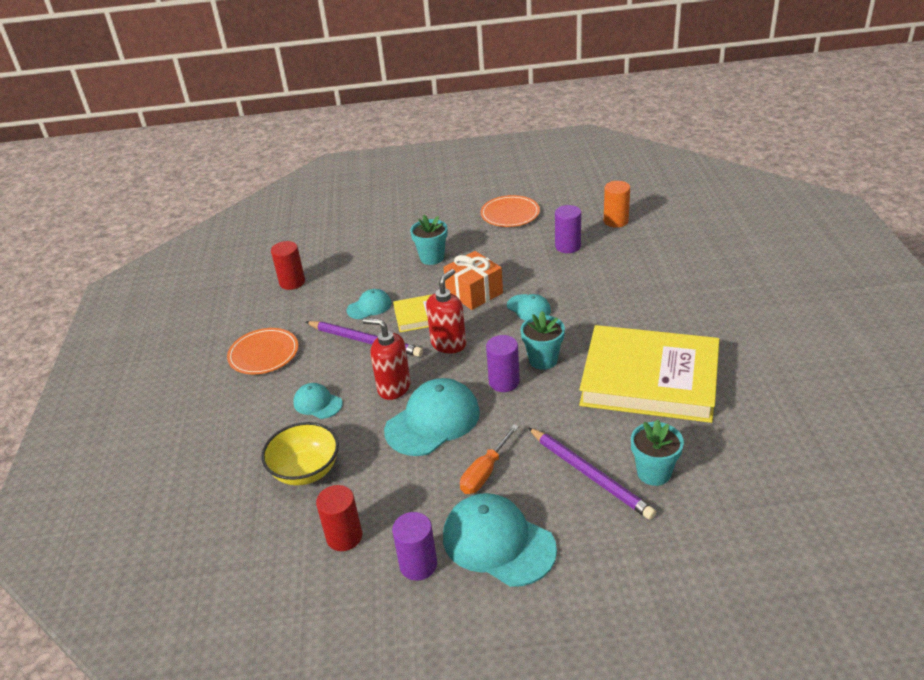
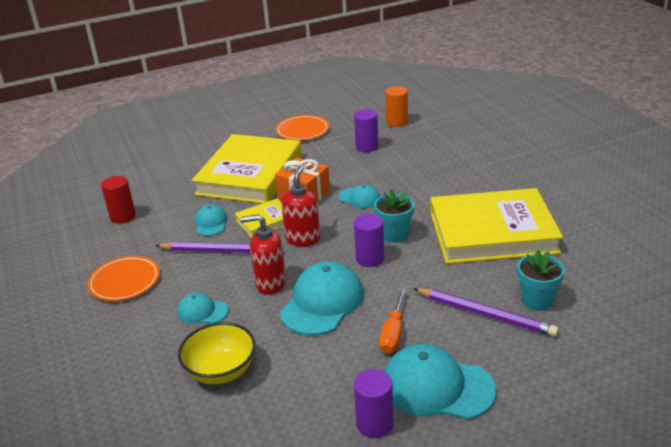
camera: 20 degrees left, 5 degrees down
(344, 537) = (290, 418): red cylinder -> none
(369, 307) = (211, 223): turquoise cap -> turquoise cap turned 45 degrees counterclockwise
(432, 258) = (250, 174): turquoise flower pot -> yellow book

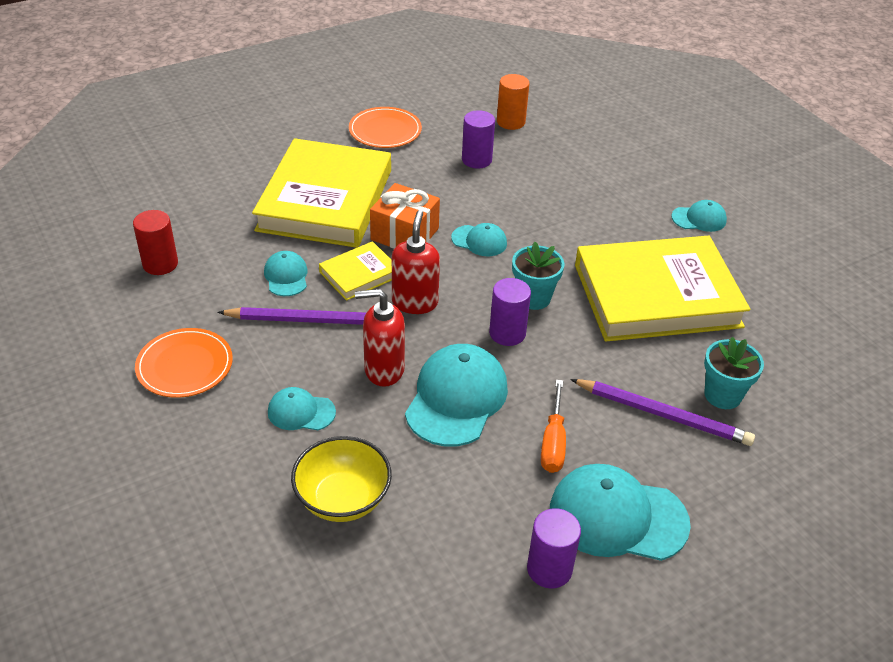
camera: 10 degrees left, 10 degrees up
(534, 180) = (699, 219): none -> turquoise cap

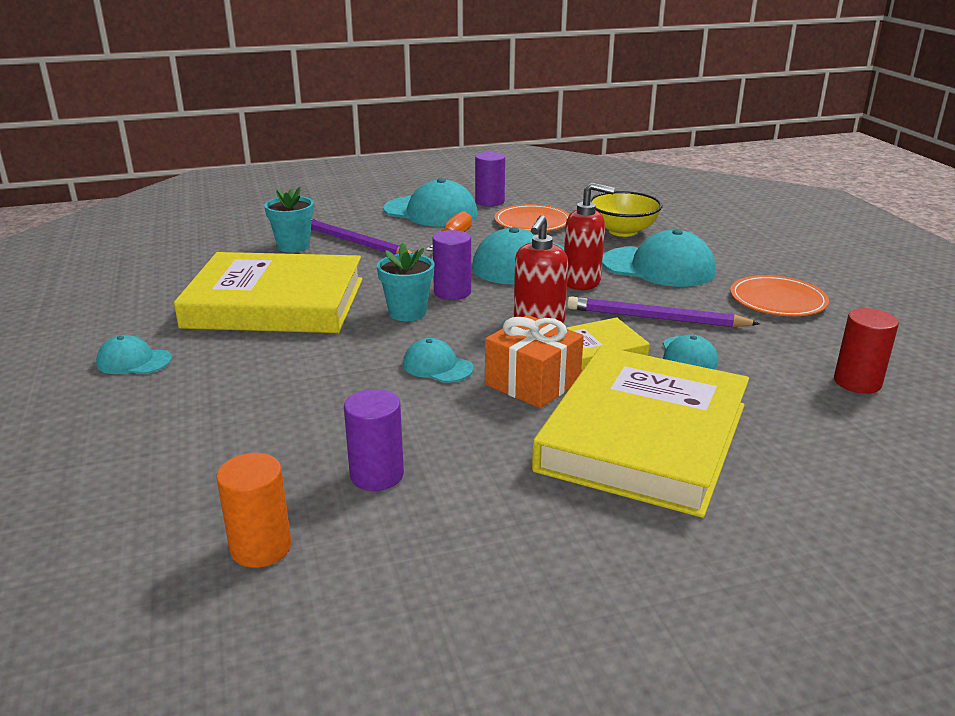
camera: 165 degrees left, 15 degrees down
(301, 412) = (658, 267): turquoise cap -> turquoise cap, size x1.89
(385, 130) = (524, 558): orange plate -> orange plate (532, 222)

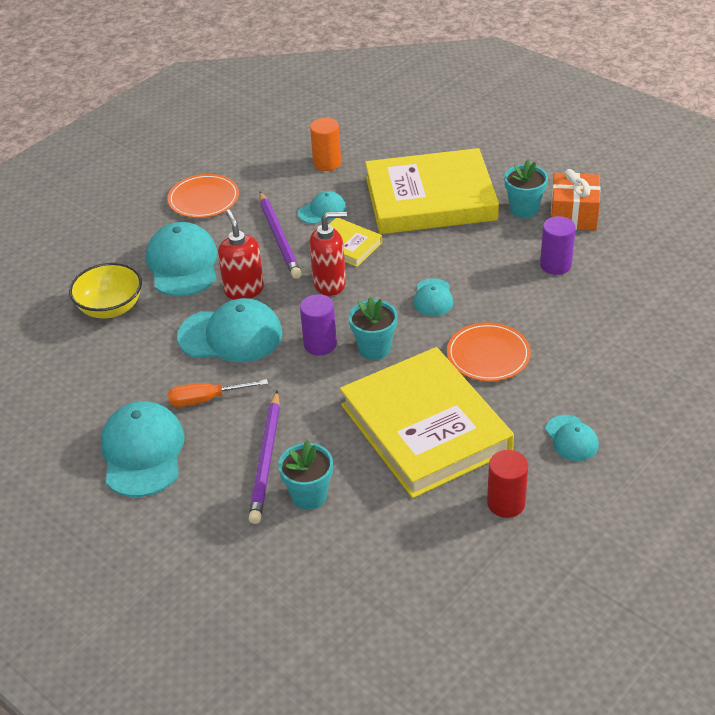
camera: 120 degrees left, 15 degrees up
(261, 547) = (640, 270): orange cylinder -> orange cylinder (327, 163)
(489, 202) = (81, 425): purple cylinder -> none
(532, 222) = (124, 369): orange plate -> orange plate (488, 355)
(532, 383) = (414, 253): orange gift -> orange gift (573, 215)
(533, 508) = (524, 209): none -> turquoise flower pot
(857, 382) = (301, 151): red cylinder -> red cylinder (506, 503)

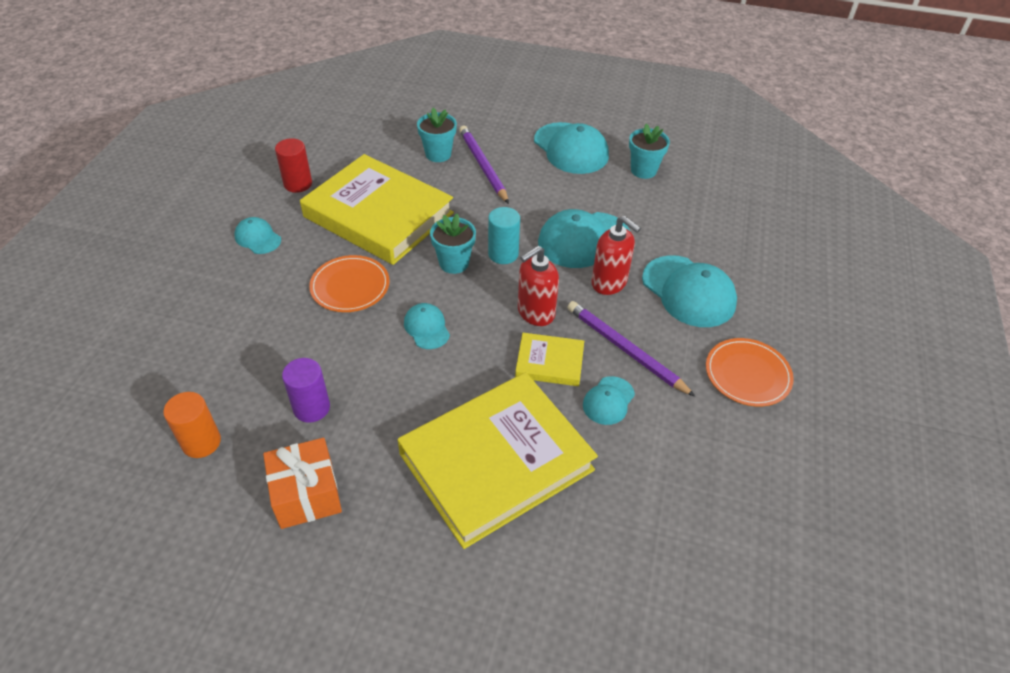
camera: 150 degrees right, 5 degrees up
(110, 308) = (704, 234): yellow bowl -> none
(207, 399) = (558, 190): orange screwdriver -> none
(320, 344) = (503, 254): purple cylinder -> turquoise cylinder
(327, 163) = (660, 481): orange cylinder -> orange cylinder (201, 442)
(524, 209) = (373, 483): turquoise flower pot -> turquoise flower pot (643, 170)

